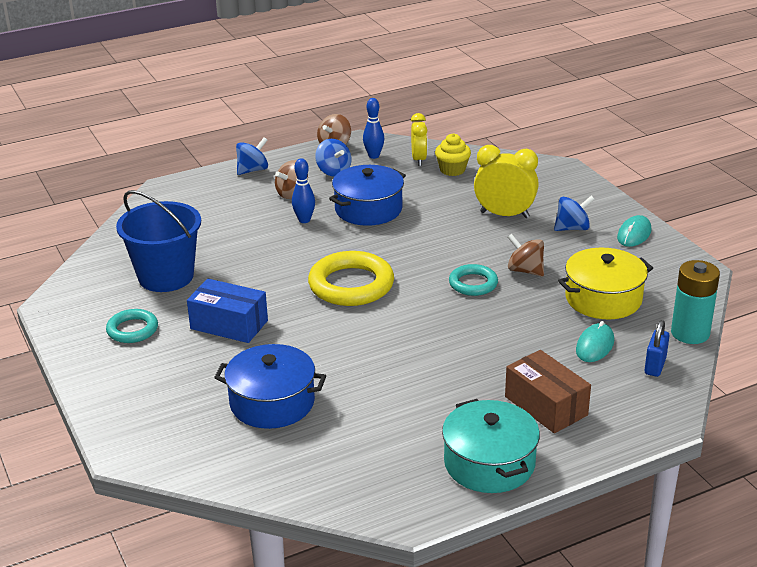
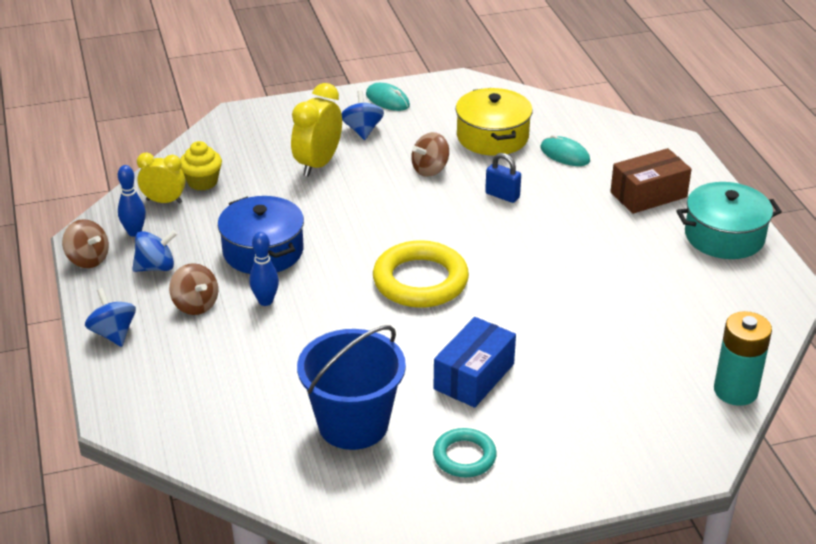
camera: 80 degrees left, 5 degrees up
(272, 402) = (622, 354): blue pot -> none
(473, 284) = (444, 203): turquoise ring -> none
(655, 366) = (600, 132): blue padlock -> blue padlock (502, 195)
(690, 333) = (557, 106): turquoise battery -> turquoise battery (735, 391)

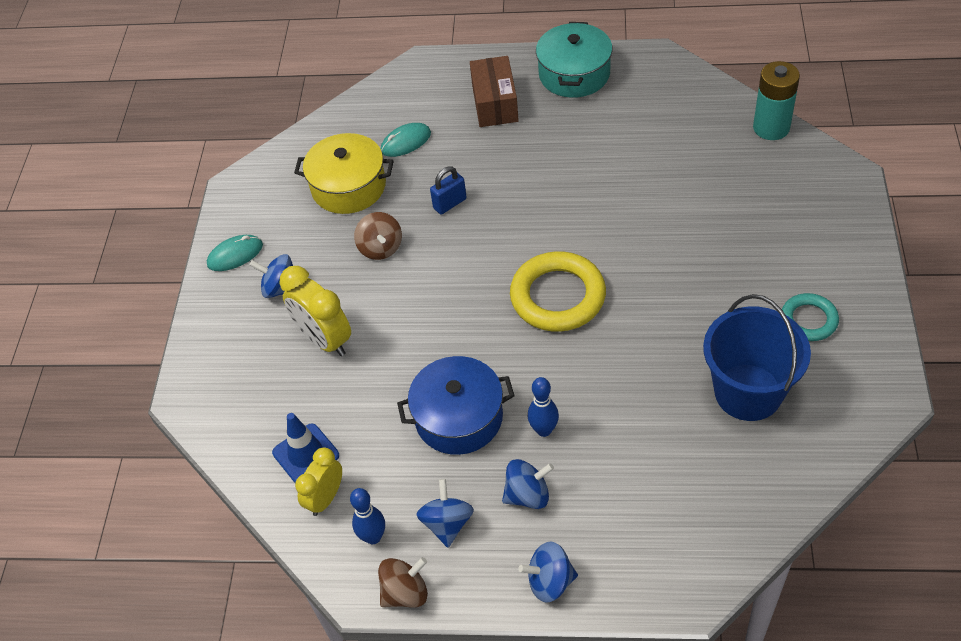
camera: 65 degrees left, 15 degrees up
(195, 305) = (528, 495): brown spinning top -> blue spinning top
(202, 182) = (306, 454): yellow cupcake -> blue traffic cone
(474, 376) = (707, 289): blue box -> none

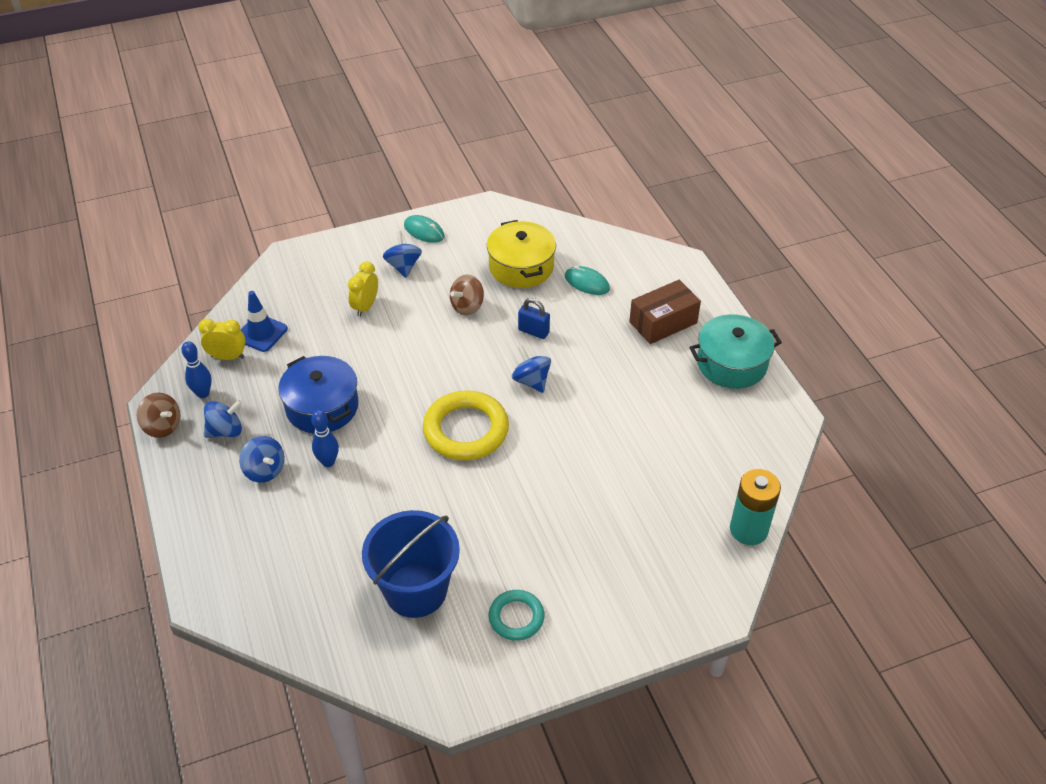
camera: 60 degrees right, 5 degrees down
(324, 339) = (365, 307): yellow clock -> yellow clock, size x0.66
(550, 581) = (192, 507): blue spinning top -> blue spinning top (531, 381)

